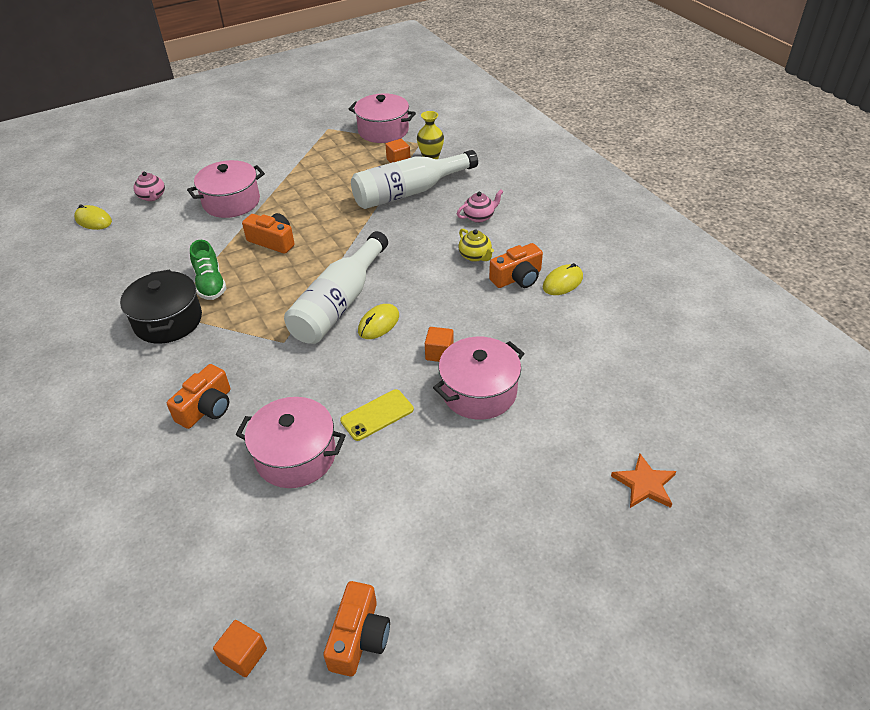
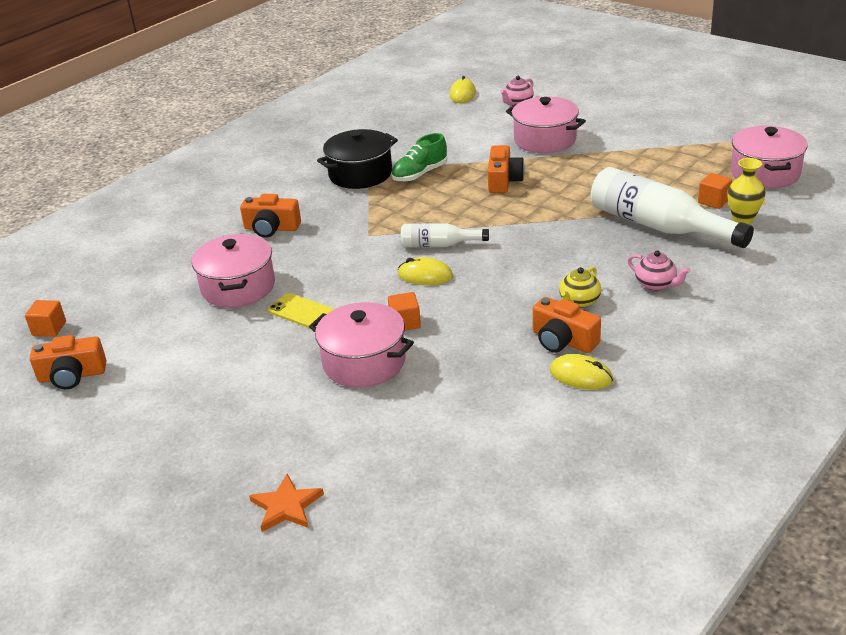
camera: 70 degrees right, 10 degrees down
(339, 303) = (439, 245): white bottle -> white bottle, size x0.53

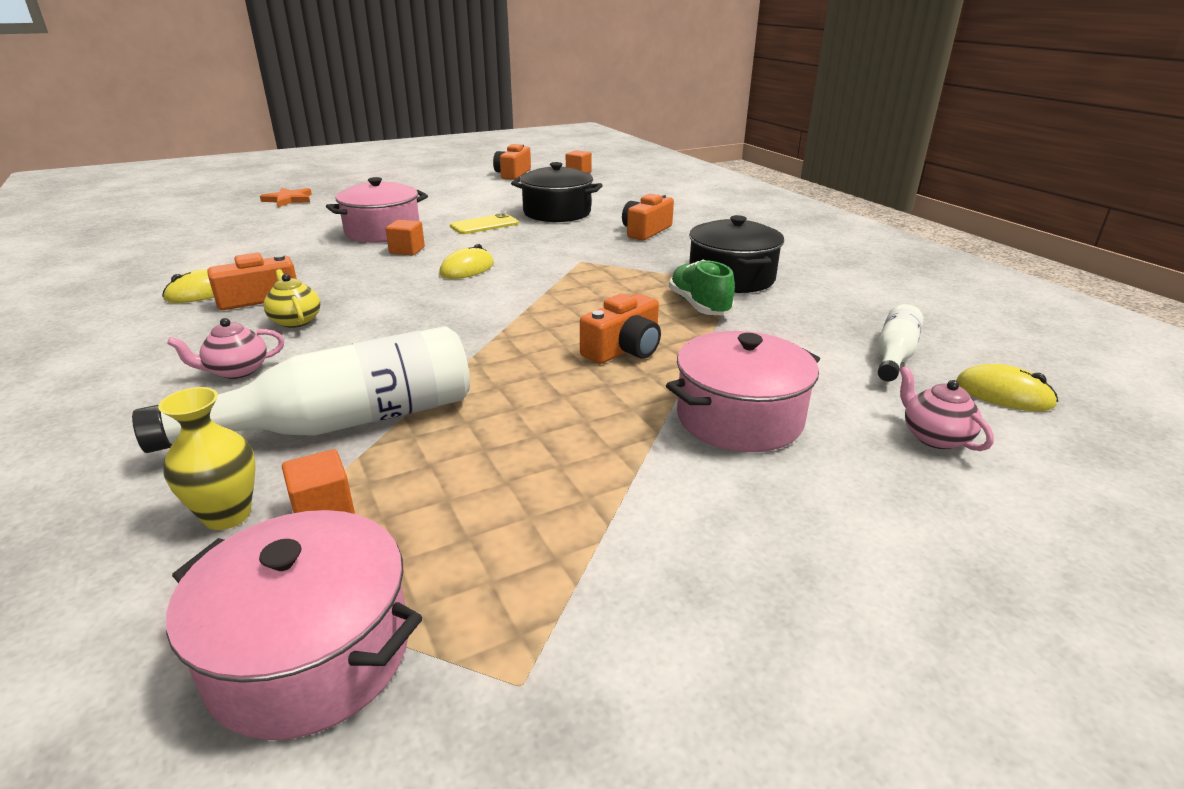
camera: 110 degrees right, 5 degrees down
(238, 287) = (557, 213): pink pot -> black pot
(439, 245) = (514, 284): white bottle -> white bottle (894, 355)
(503, 181) = (624, 349): orange camera -> orange camera turned 75 degrees counterclockwise

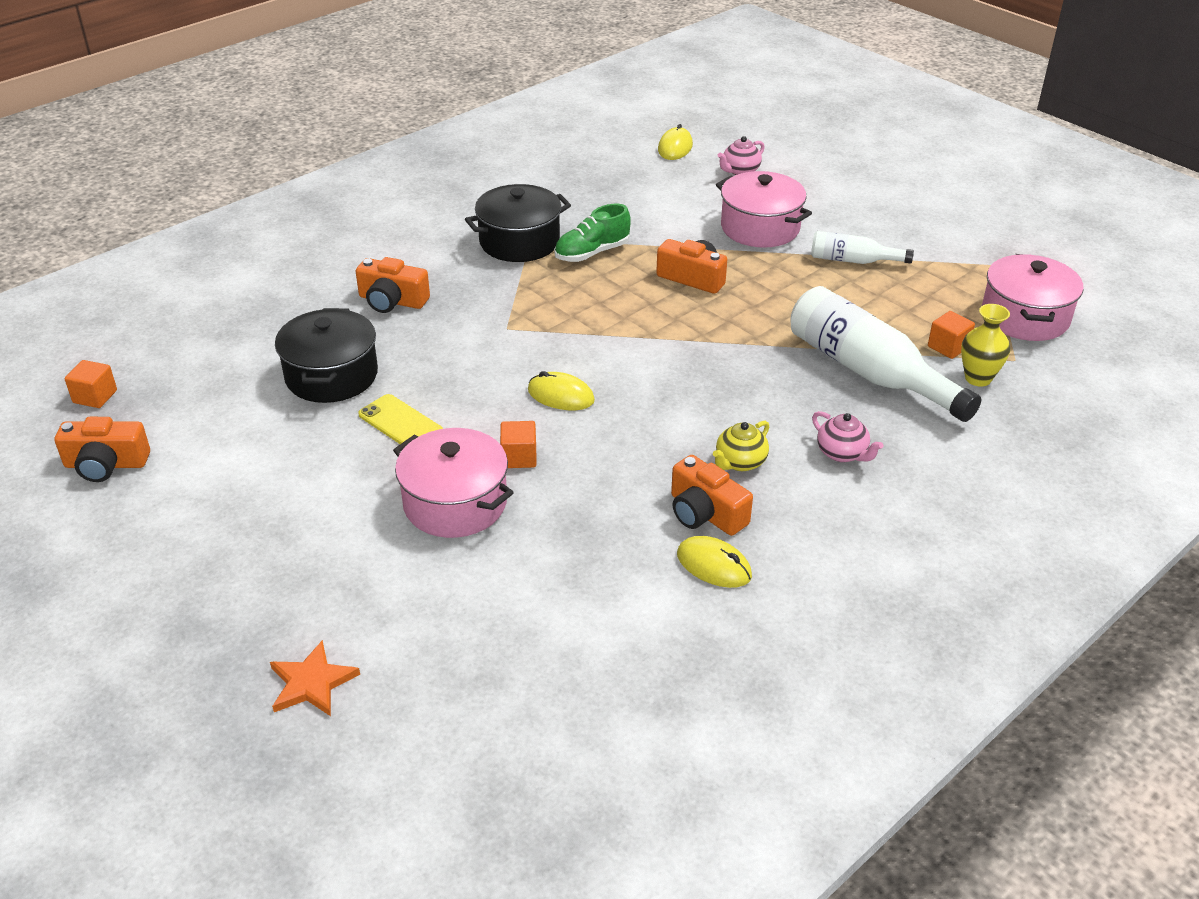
camera: 105 degrees left, 10 degrees up
(894, 355) = (640, 176): white bottle -> white bottle (853, 260)

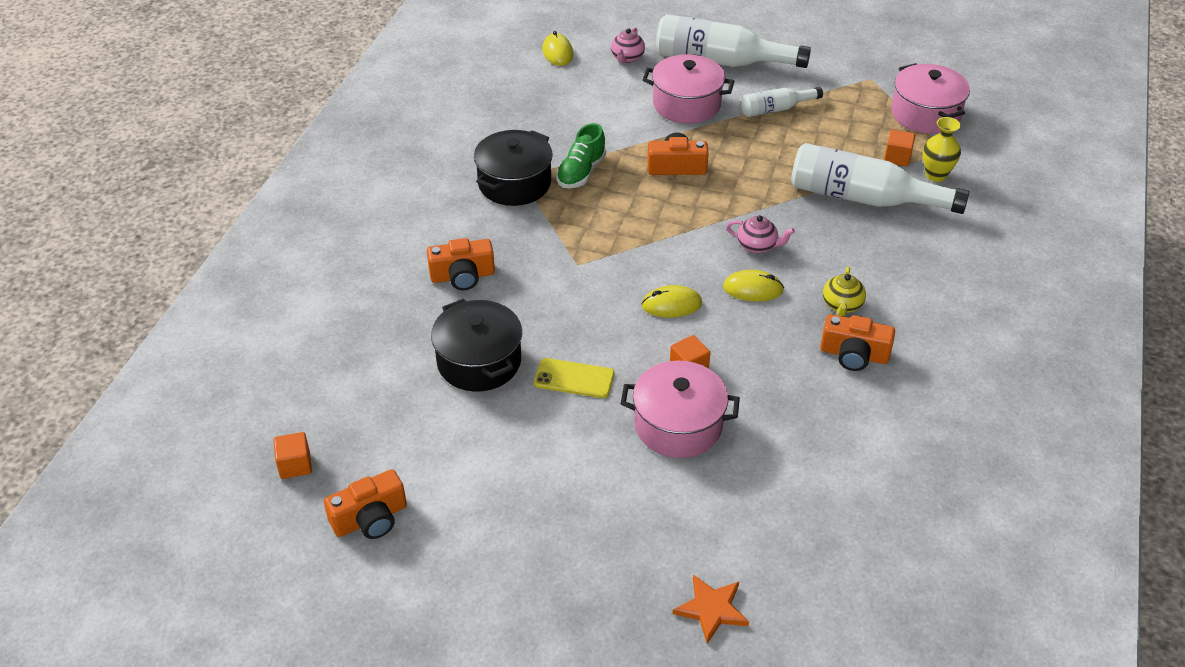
camera: 30 degrees left, 5 degrees up
(714, 565) = (893, 391): yellow mouse -> yellow mouse (753, 289)
(836, 201) = (721, 61): none -> white bottle
(842, 453) = (901, 270): pink teapot -> pink teapot (757, 246)

